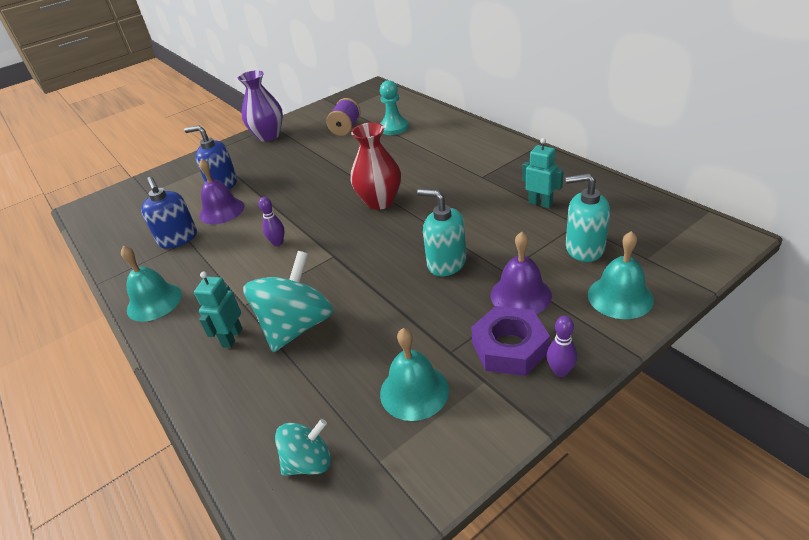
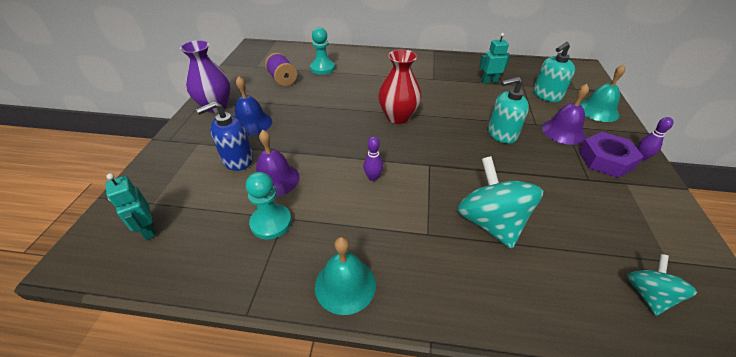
camera: 50 degrees left, 5 degrees up
(178, 239) = (271, 222): blue soap dispenser -> turquoise pawn
(232, 337) = (462, 262): turquoise robot -> turquoise robot (148, 230)
(270, 160) = (252, 123): none -> blue bell
(414, 391) = (613, 211): turquoise bell -> none

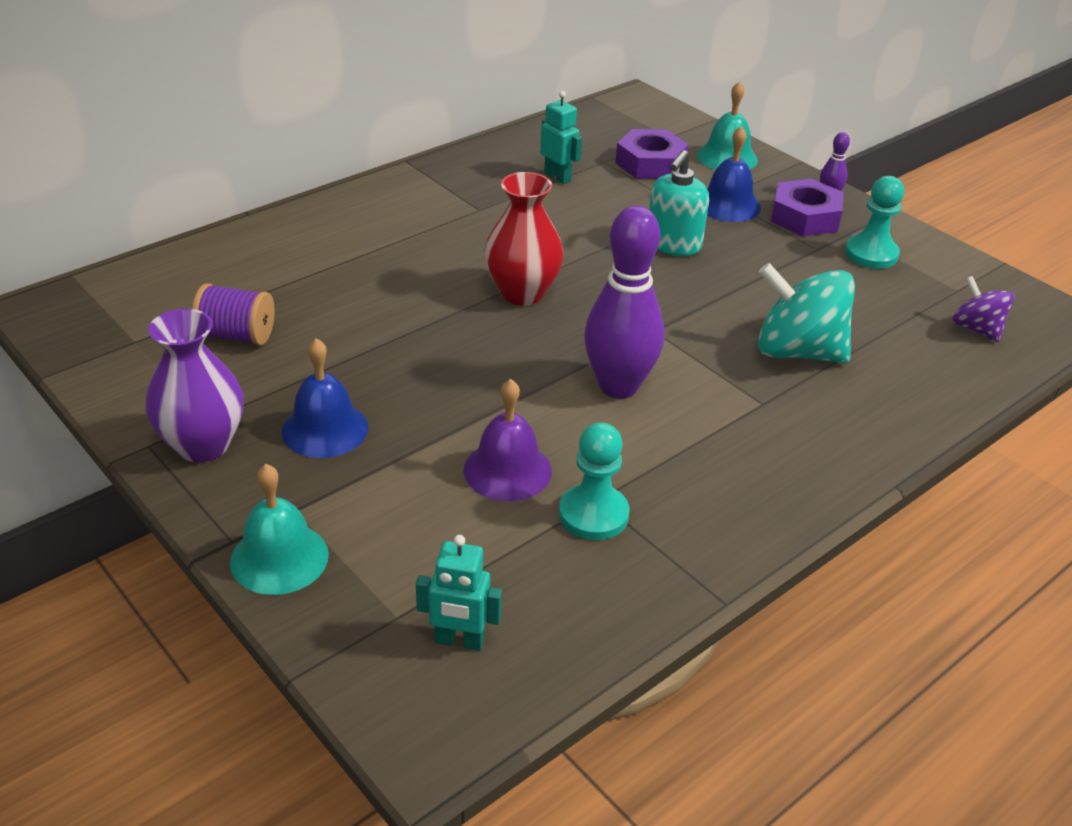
camera: 50 degrees left, 5 degrees down
(237, 160) = (407, 486): blue soap dispenser -> none
(322, 68) = (272, 280): turquoise pawn -> turquoise pawn (871, 254)
(345, 285) = (766, 504): turquoise bell -> turquoise bell (279, 558)
(373, 177) = (618, 386): purple bowling pin -> purple bowling pin, size x2.31
(489, 81) = (557, 177): turquoise robot -> turquoise robot turned 105 degrees clockwise
(546, 95) = (650, 163): turquoise soap dispenser -> purple nut
(563, 131) = (728, 205): purple bell -> blue bell
(648, 294) = (976, 329): turquoise spinning top -> purple spinning top

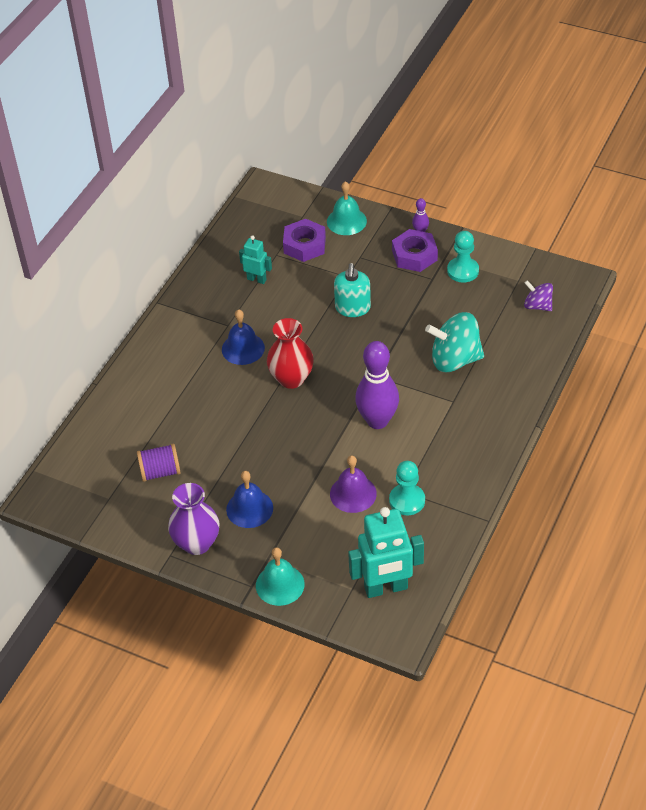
camera: 20 degrees left, 10 degrees up
(459, 641) = (386, 588): turquoise robot -> turquoise robot, size x1.87
(728, 205) = (367, 263): blue bell -> blue bell (243, 348)

